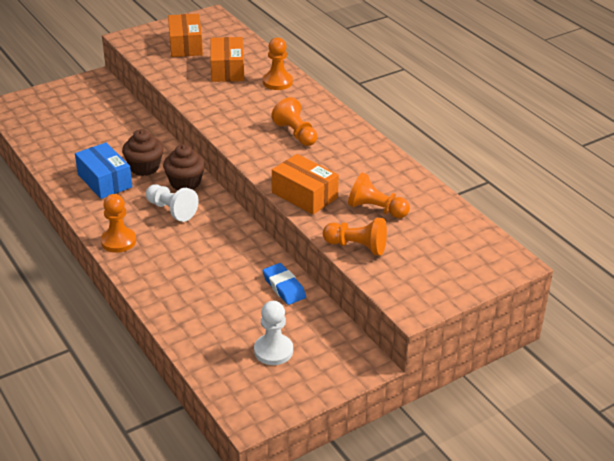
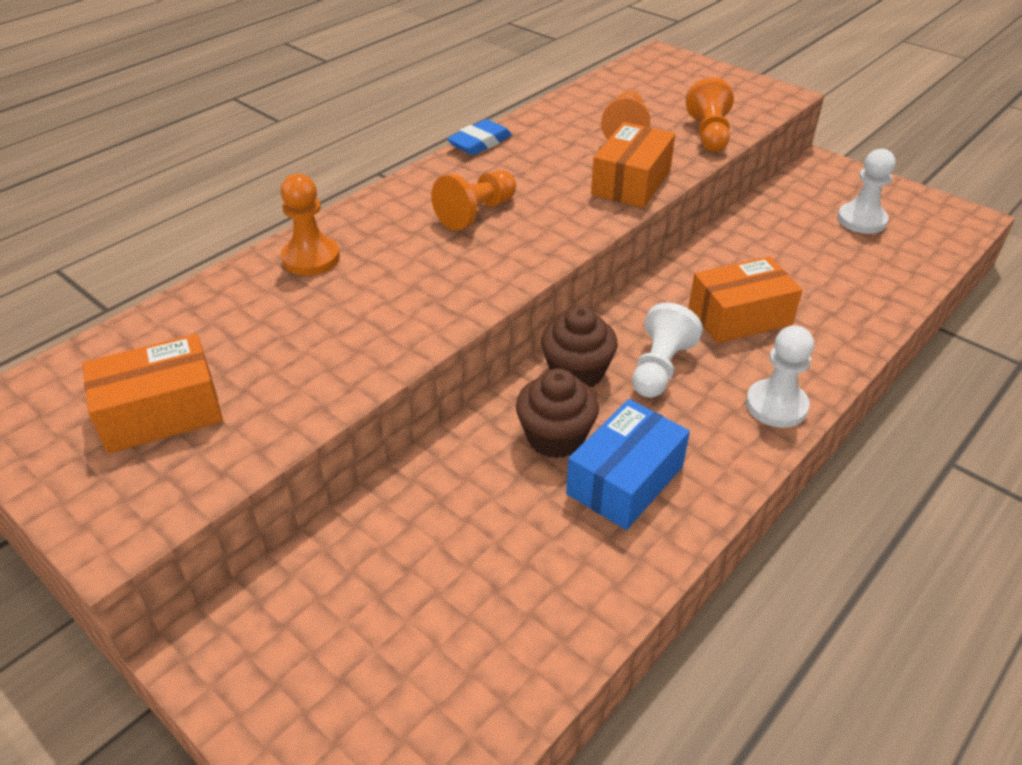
camera: 105 degrees left, 5 degrees up
(118, 241) = (776, 405): orange pawn -> white pawn
(227, 69) = (271, 326): orange box -> orange box (739, 316)
(284, 287) = (750, 232): blue eraser -> blue eraser (480, 143)

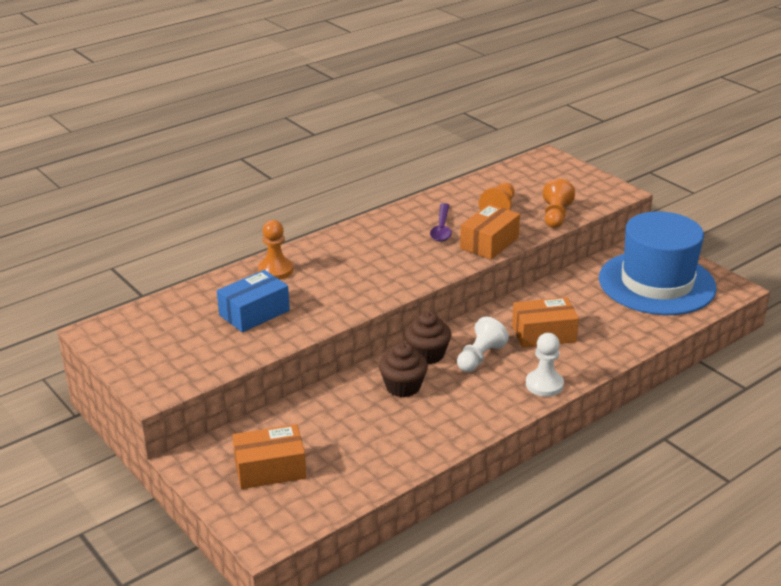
camera: 10 degrees right, 10 degrees down
(161, 412) = (181, 342): orange box -> orange box (270, 469)
(476, 213) = (383, 253): orange pawn -> none
(480, 143) = (398, 209): blue eraser -> none
(553, 166) = (441, 228): none -> purple spoon
(625, 480) = (436, 412): blue box -> blue box (254, 313)
(861, 220) = (656, 283): white pawn -> blue hat

